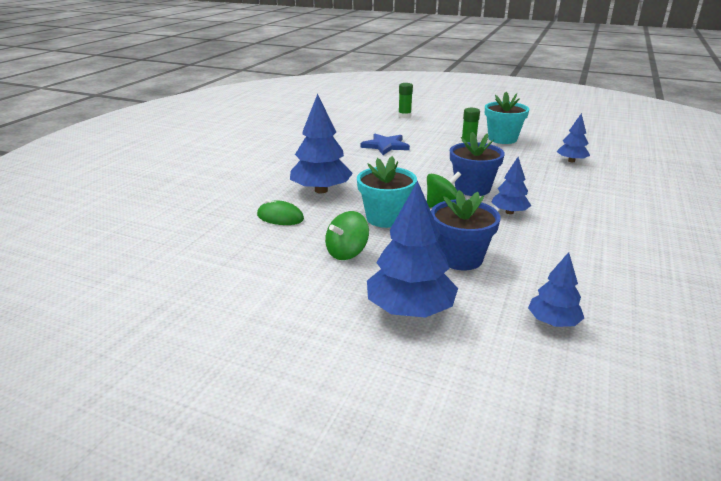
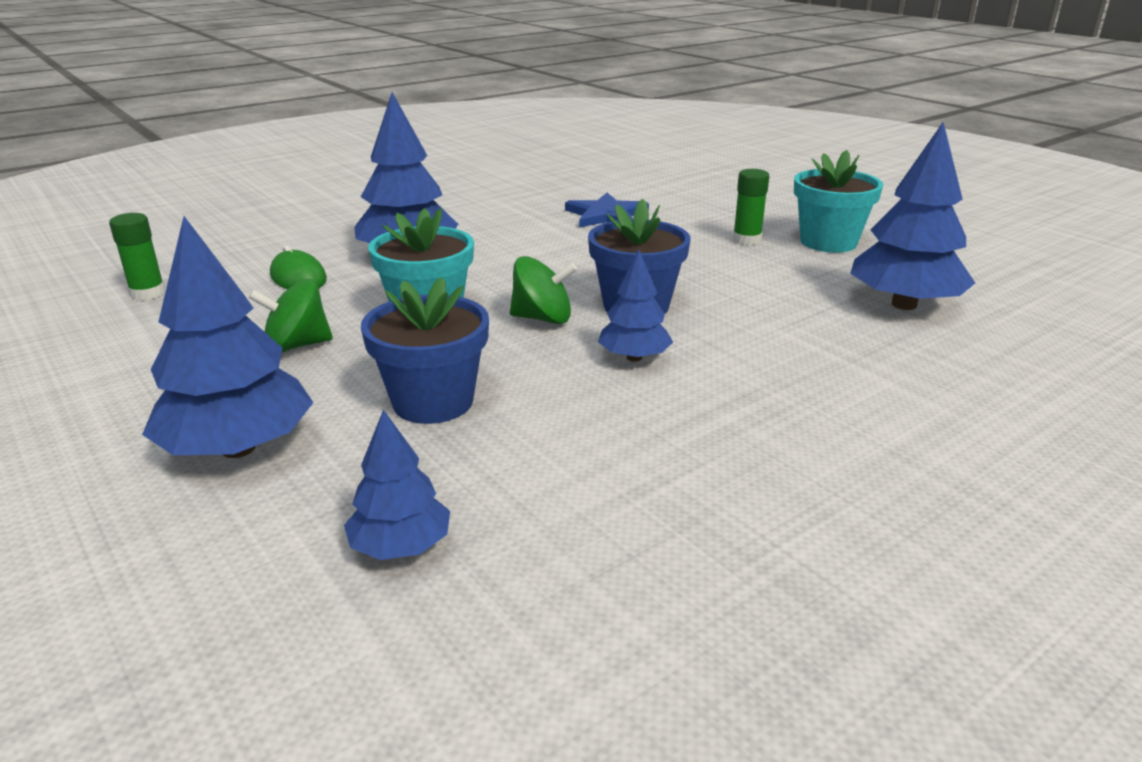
camera: 30 degrees right, 0 degrees up
(404, 116) = (714, 177): green glue stick -> green glue stick (148, 293)
(571, 161) = (904, 304): blue tree -> blue tree, size x1.76

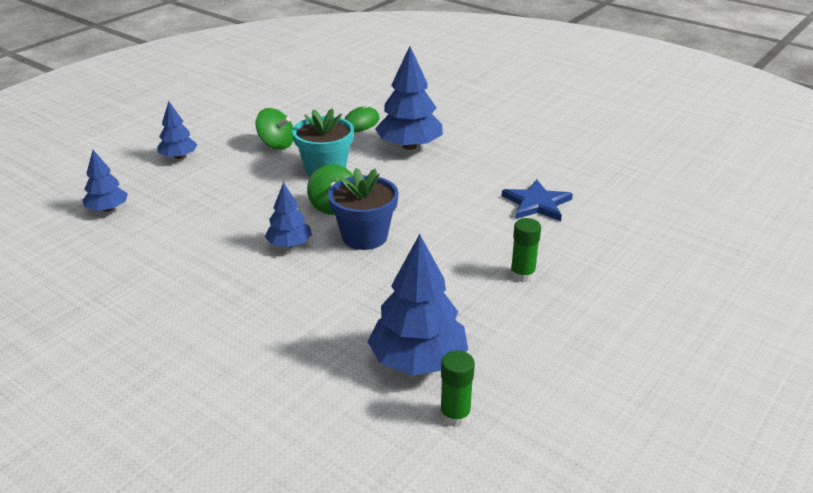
camera: 75 degrees right, 5 degrees up
(148, 293) = (324, 93): green glue stick -> green glue stick (455, 415)
(238, 448) = (178, 157): blue tree -> blue tree, size x0.57
(297, 346) = (276, 144): green spinning top -> green spinning top turned 150 degrees clockwise
(433, 402) = (225, 192): blue flower pot -> none
(828, 242) = (545, 319): turquoise flower pot -> none

